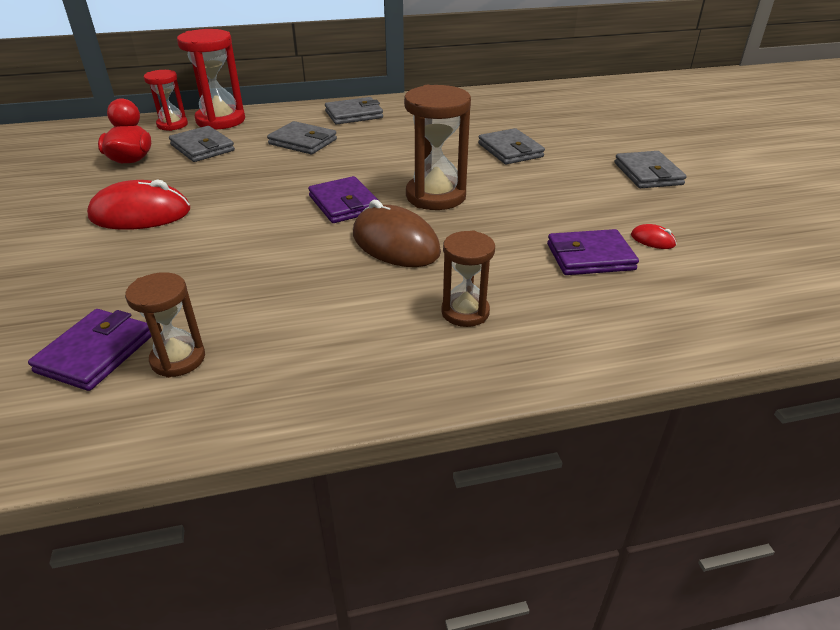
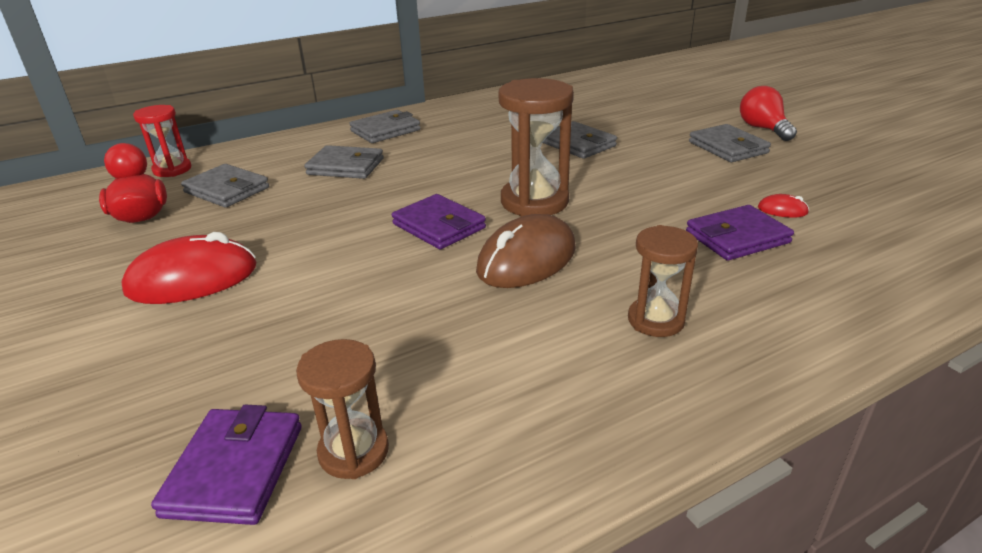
camera: 15 degrees left, 5 degrees down
(221, 120) = (231, 157): red hourglass -> none
(395, 243) = (526, 259): brown mouse -> brown mouse turned 75 degrees counterclockwise
(698, 161) = (763, 129): none -> red light bulb

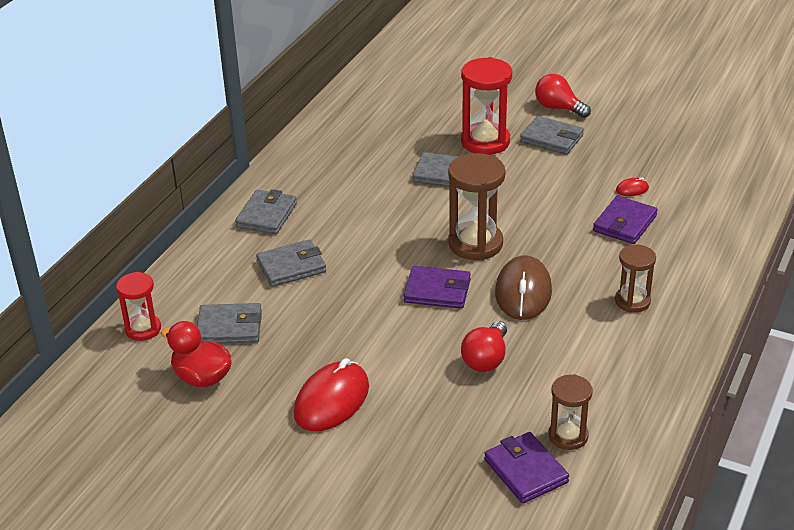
camera: 35 degrees left, 5 degrees up
(392, 307) = (486, 359): none -> red light bulb
(651, 133) = (485, 142): none -> red hourglass

